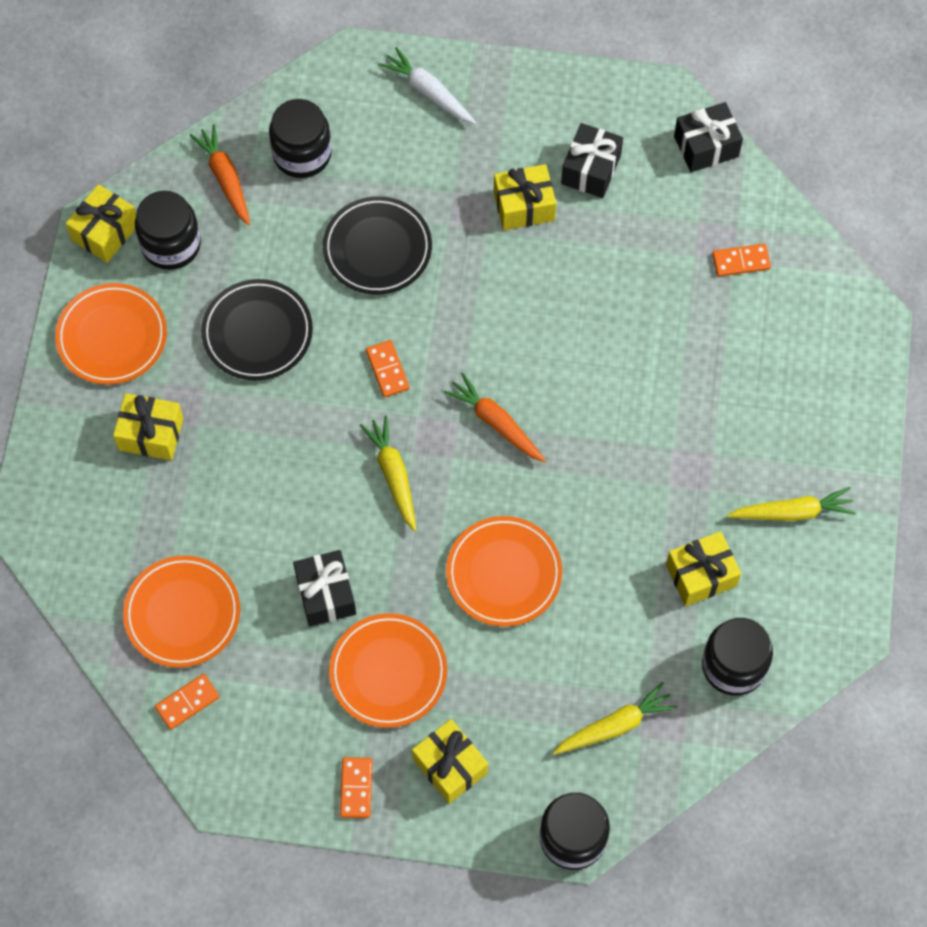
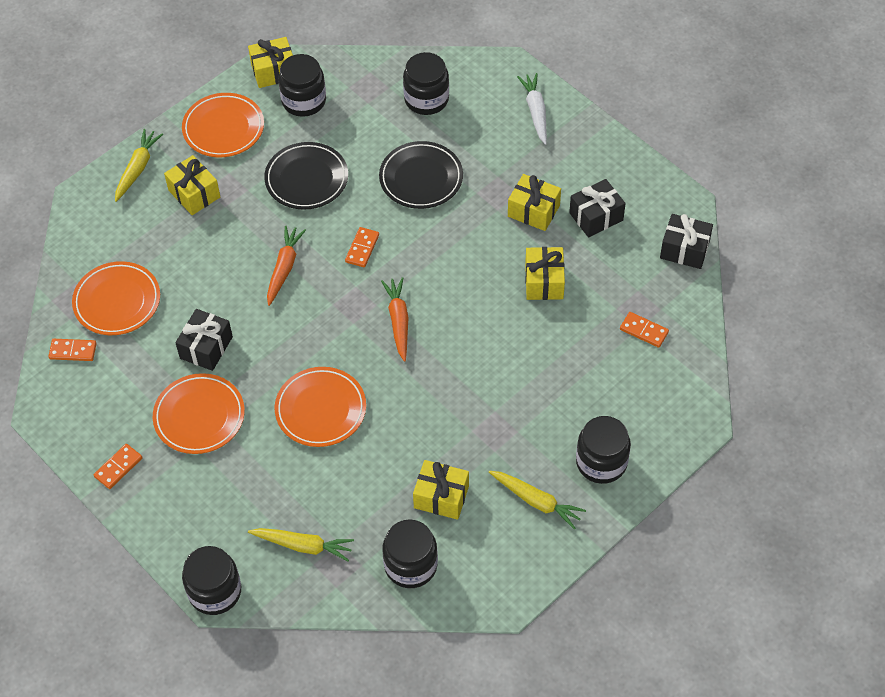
camera: 40 degrees right, 10 degrees down
(225, 178) = (369, 85): orange carrot -> orange carrot (284, 268)
(393, 475) = (309, 309): yellow carrot -> yellow carrot (137, 168)
(450, 766) = (183, 495): yellow gift -> yellow gift (544, 282)
(817, 427) = (601, 462): none -> black jar

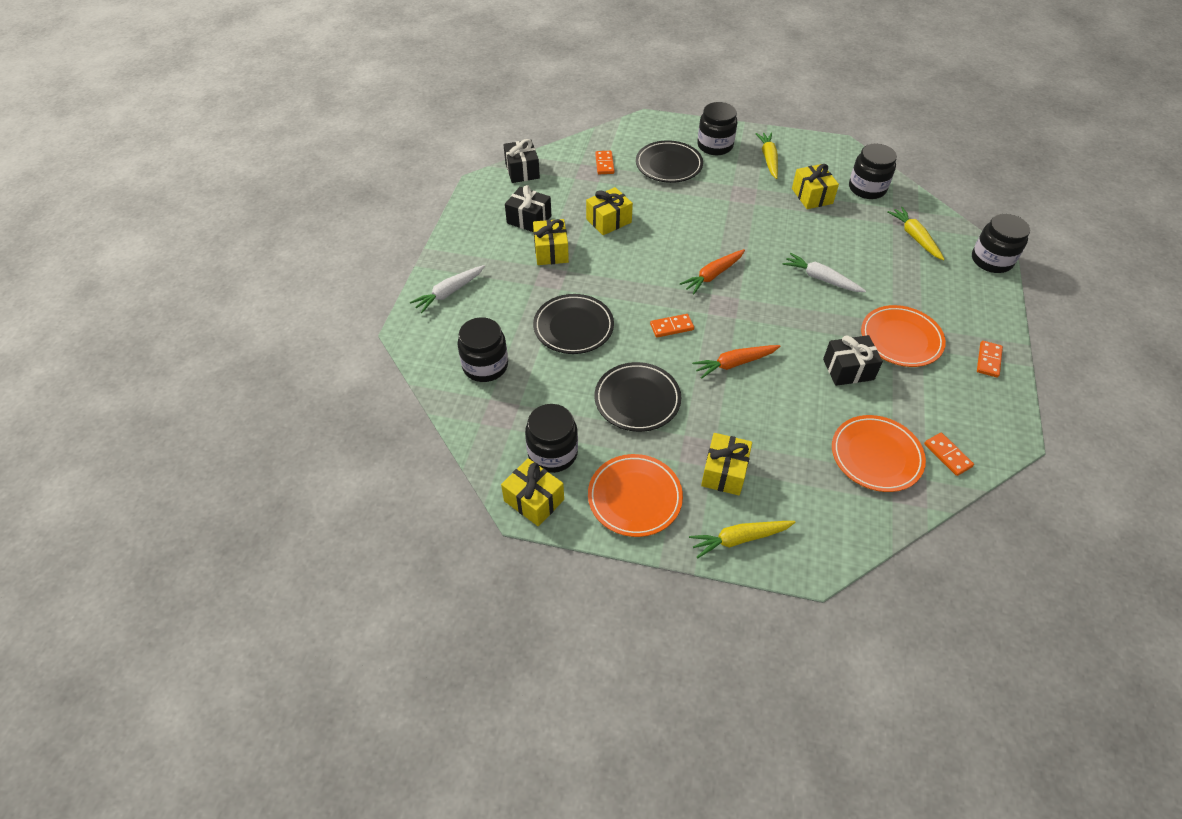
camera: 125 degrees left, 5 degrees down
(118, 467) = (988, 360): orange domino -> orange domino turned 75 degrees counterclockwise
(320, 409) = (821, 279): orange plate -> white carrot
(597, 391) = (669, 165): none -> black plate

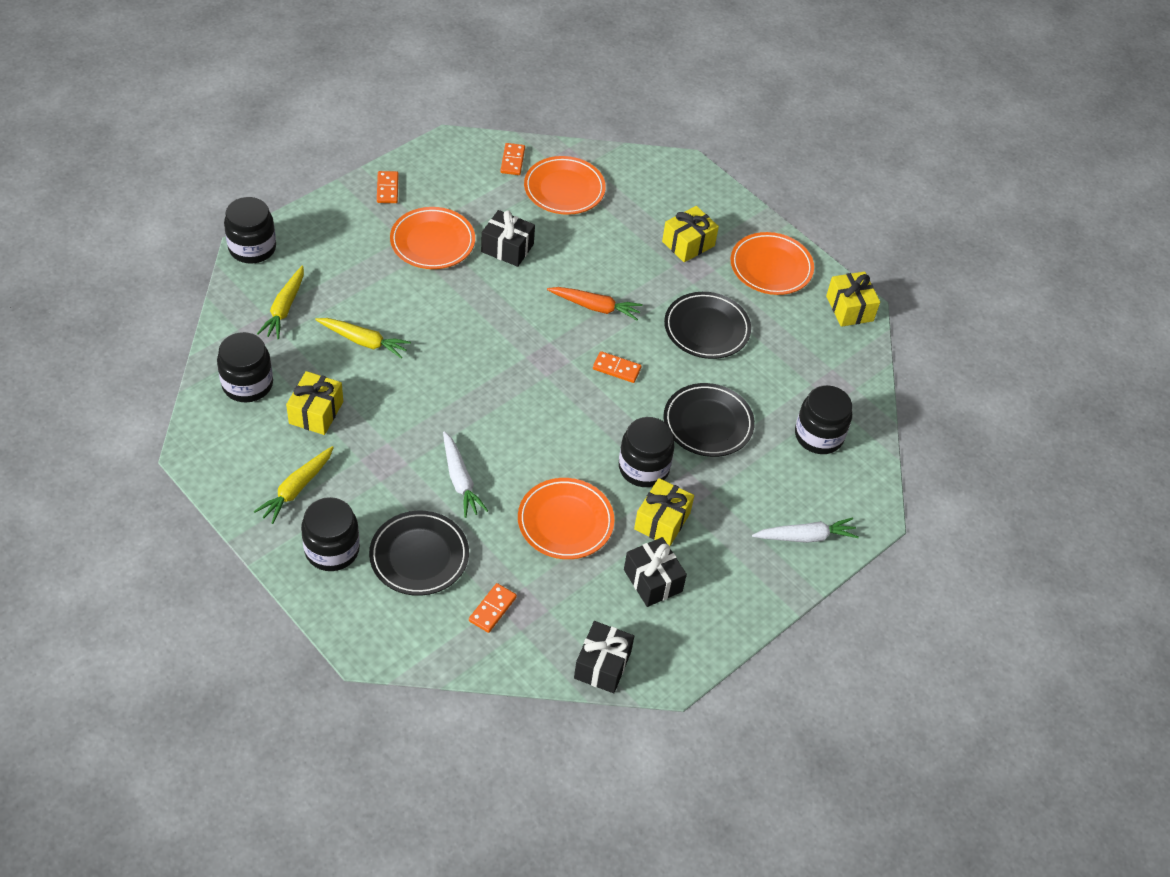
camera: 150 degrees left, 0 degrees up
(552, 453) = (810, 331): black jar -> black jar (643, 468)
(608, 220) = (565, 522): yellow gift -> orange plate
(713, 275) = (524, 392): orange carrot -> none
(739, 539) = (719, 204): yellow carrot -> yellow carrot (363, 341)
(821, 279) = (428, 327): white carrot -> white carrot (460, 480)
(988, 360) = (387, 189): orange domino -> orange domino turned 60 degrees counterclockwise

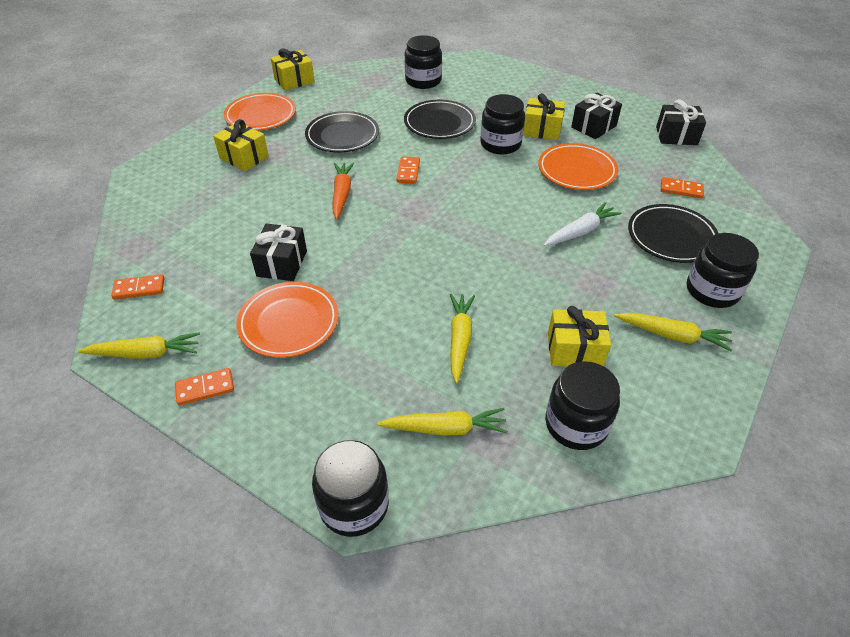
camera: 100 degrees left, 5 degrees down
(437, 161) = (145, 353): none -> yellow carrot
(564, 189) = (182, 242): orange plate -> none
(805, 537) = (511, 77): white carrot -> none

